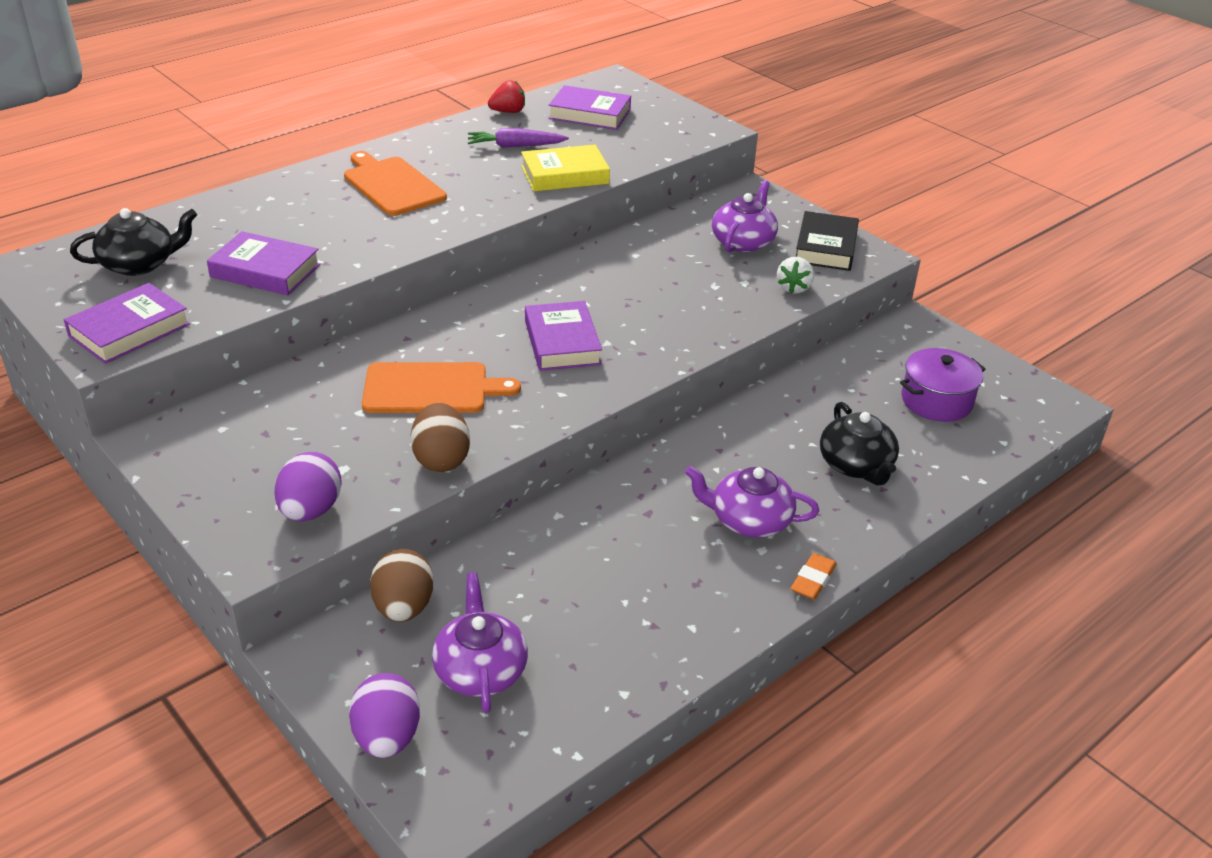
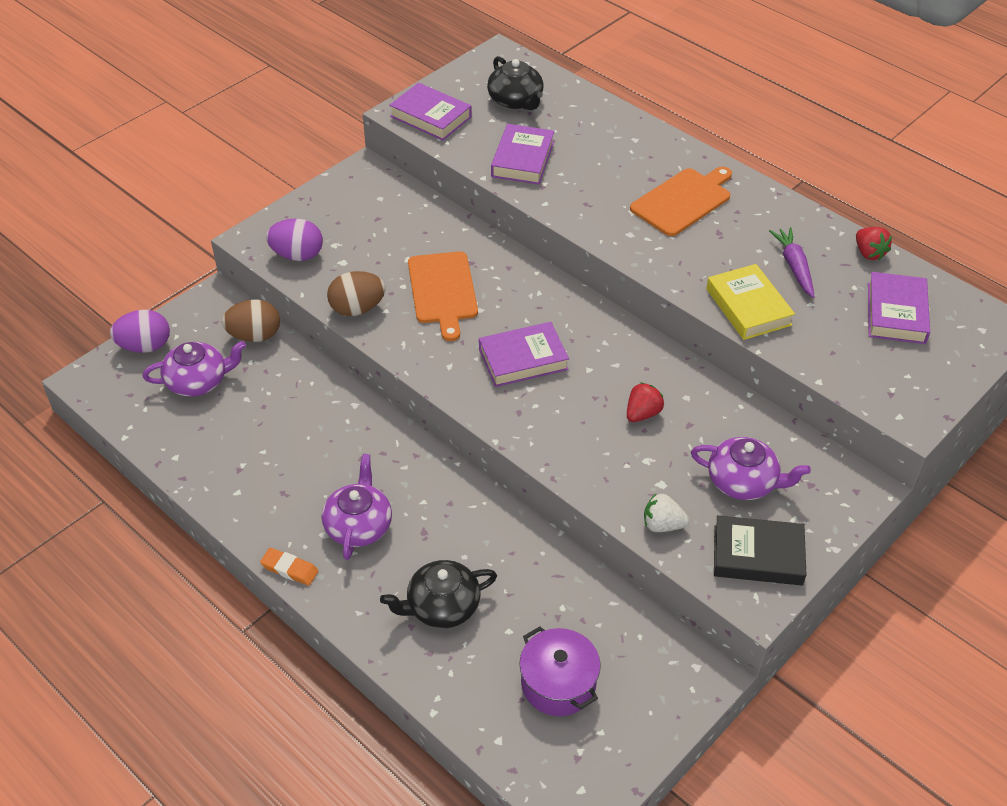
camera: 85 degrees right, 10 degrees up
(653, 280) = (642, 413): none -> red strawberry

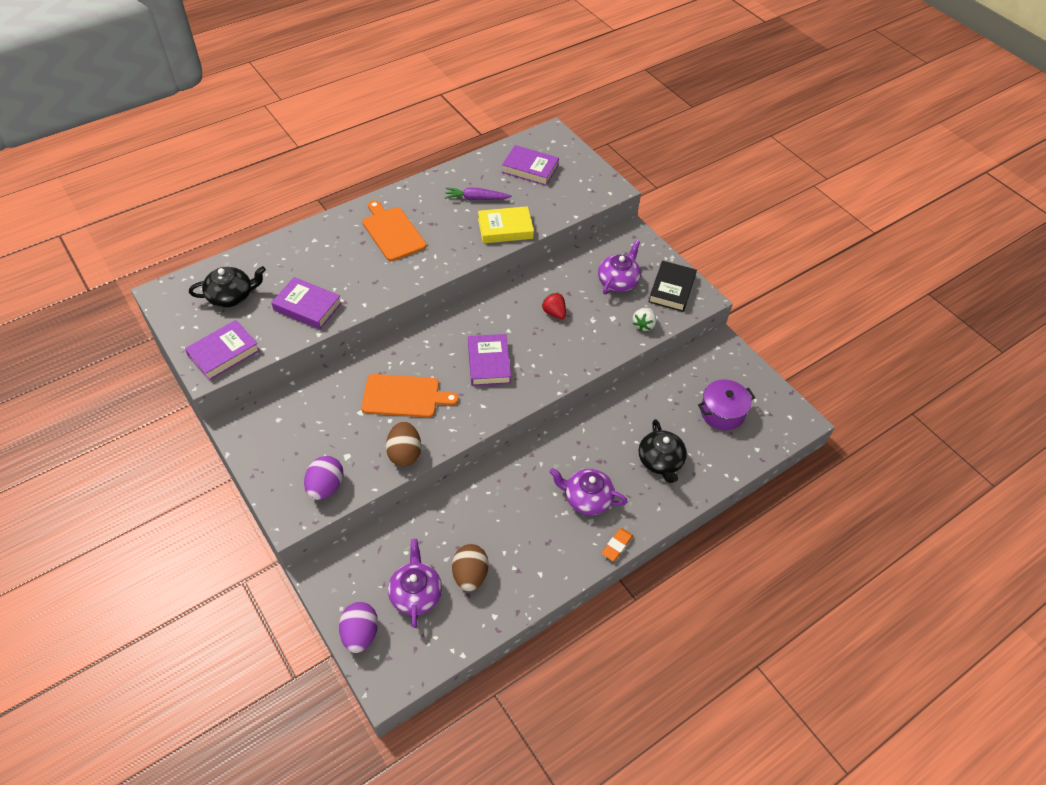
camera: 80 degrees left, 5 degrees up
(255, 336) = (377, 546): brown egg -> brown egg (470, 575)
(869, 253) = (476, 164): red strawberry -> none

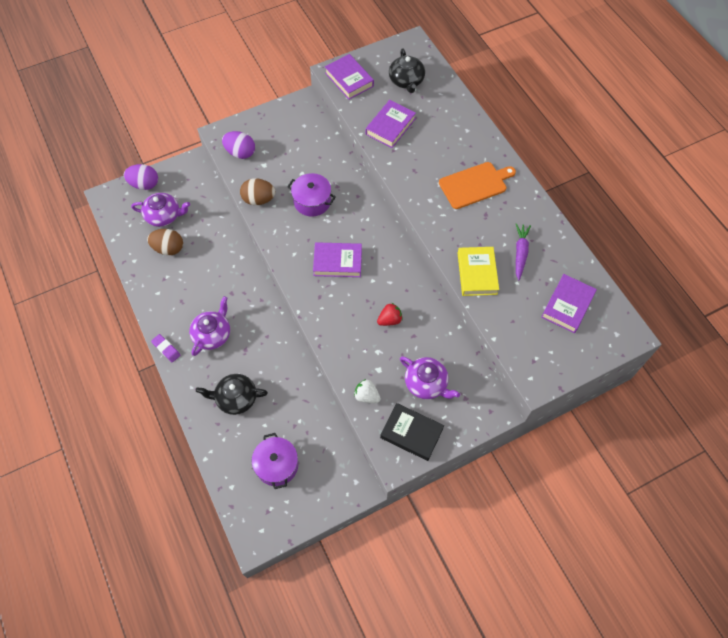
camera: 100 degrees right, 10 degrees up
(404, 396) = (312, 201): orange cutting board -> purple pot
(617, 546) = (166, 349): orange eraser -> purple eraser

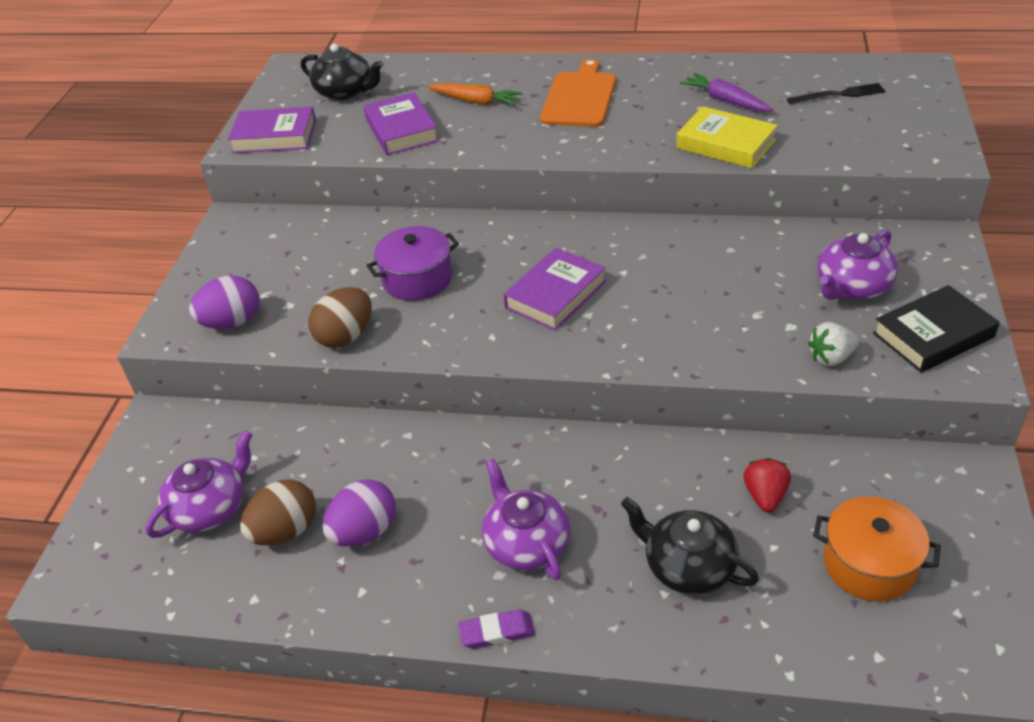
camera: 50 degrees left, 20 degrees down
(144, 184) = (112, 508): purple egg -> purple egg (364, 532)
(236, 398) = (688, 566): black teapot -> black teapot turned 90 degrees clockwise
(277, 465) = (869, 564): purple pot -> orange pot
(389, 320) = (709, 281): red strawberry -> red strawberry (765, 496)
(426, 383) = (852, 286): purple teapot -> purple teapot turned 150 degrees clockwise
(438, 141) = (476, 101): none -> orange carrot
(567, 305) = (840, 94): purple book -> black fork

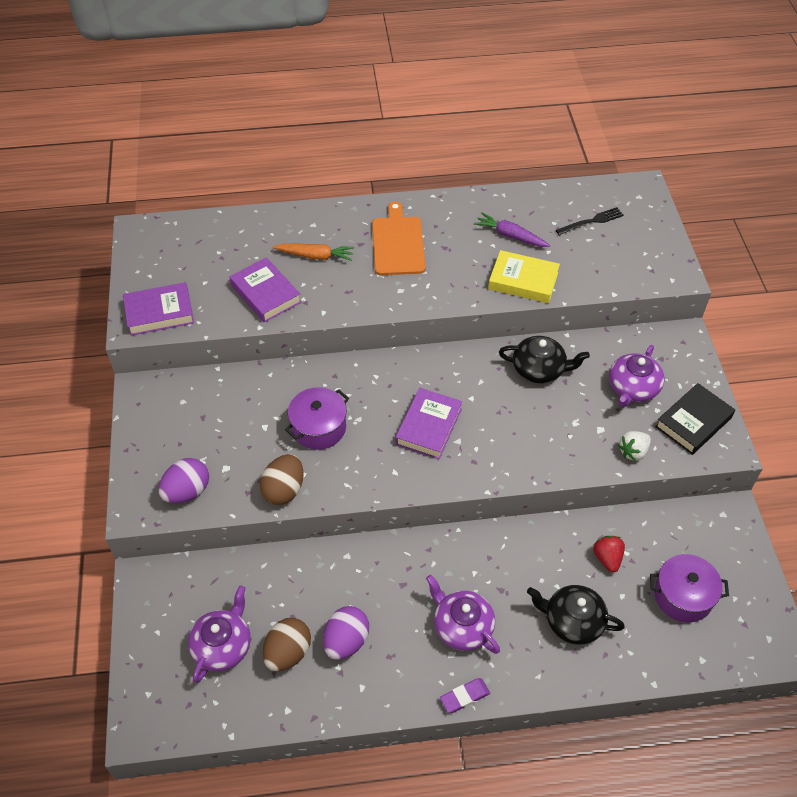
camera: 20 degrees left, 10 degrees up
(345, 92) = (200, 256): black teapot -> black teapot (539, 369)
(869, 564) = (683, 596): orange pot -> purple pot

